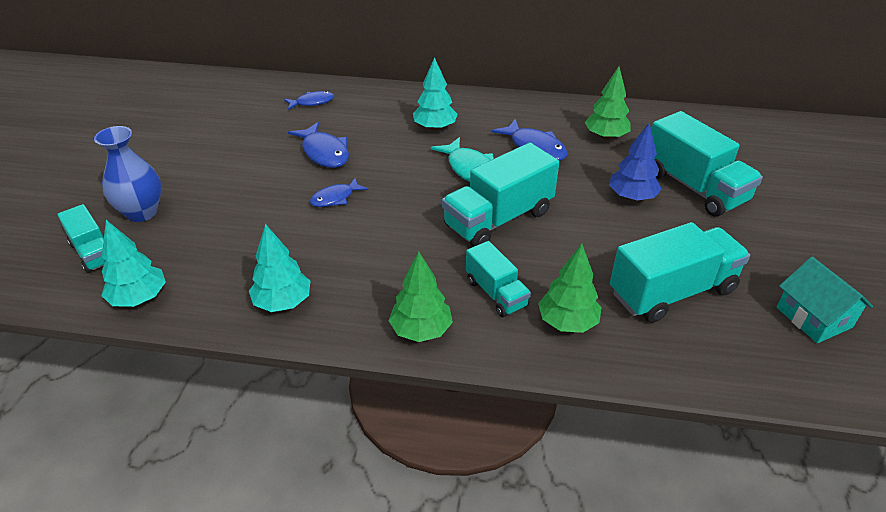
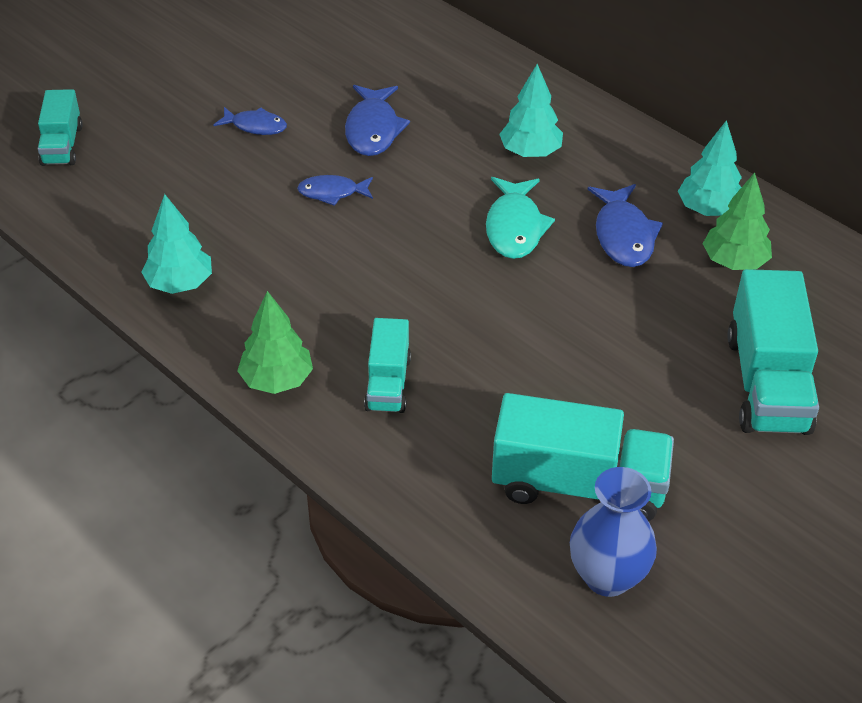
camera: 35 degrees right, 5 degrees up
(139, 298) = (64, 214): turquoise tree -> turquoise tree (708, 209)
(142, 212) = (136, 120): blue vase -> blue vase (607, 576)
(312, 102) = (422, 54): blue fish -> blue fish (255, 126)
(498, 219) = (480, 303): turquoise truck -> none
(567, 322) = (427, 452): green tree -> none
(632, 197) = (669, 355): blue tree -> none
(813, 317) = (709, 601): turquoise house -> none

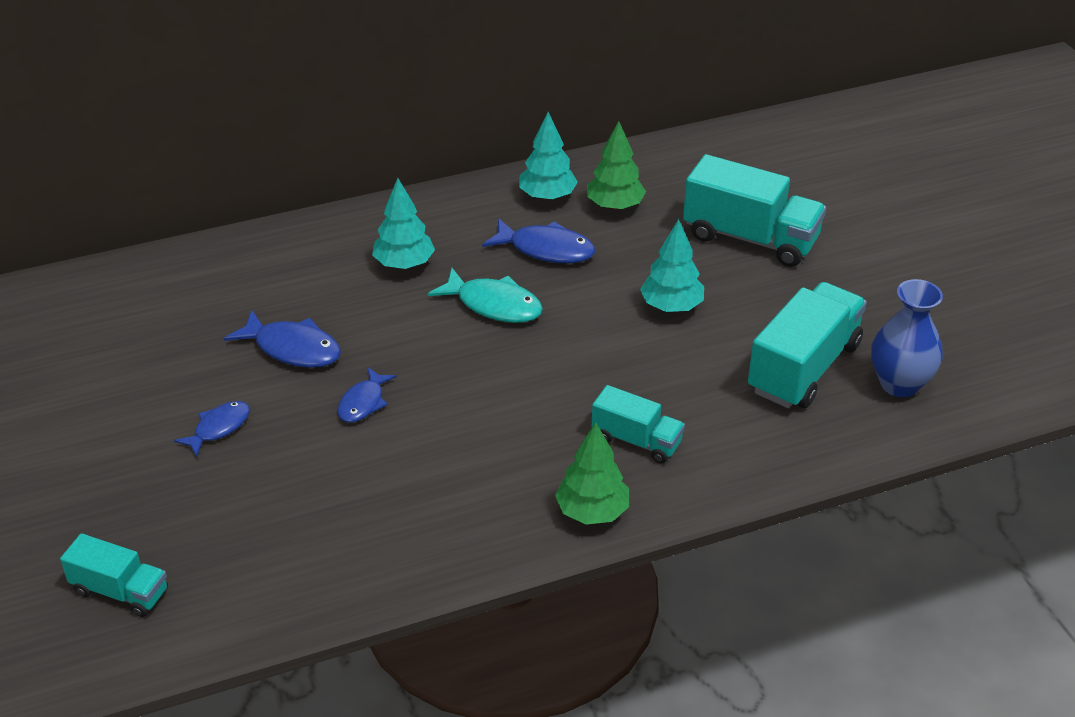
camera: 65 degrees left, 5 degrees down
(180, 284) = (418, 547): turquoise tree -> turquoise tree (671, 306)

